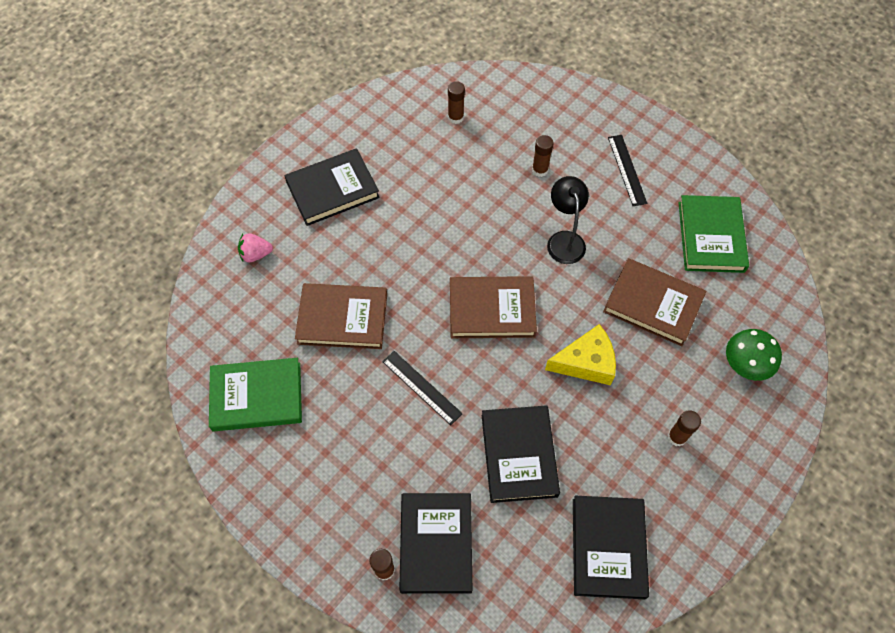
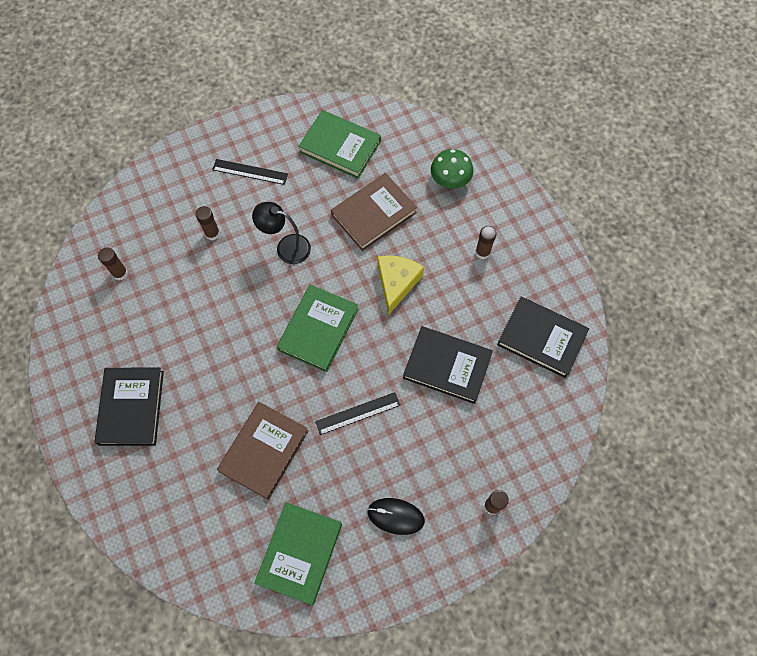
camera: 65 degrees left, 5 degrees up
(256, 254) = (159, 502): pink strawberry -> none
(330, 472) = (395, 516): none -> black mouse
(436, 544) = (488, 458): black book -> none
(492, 310) = (318, 329): brown book -> green book

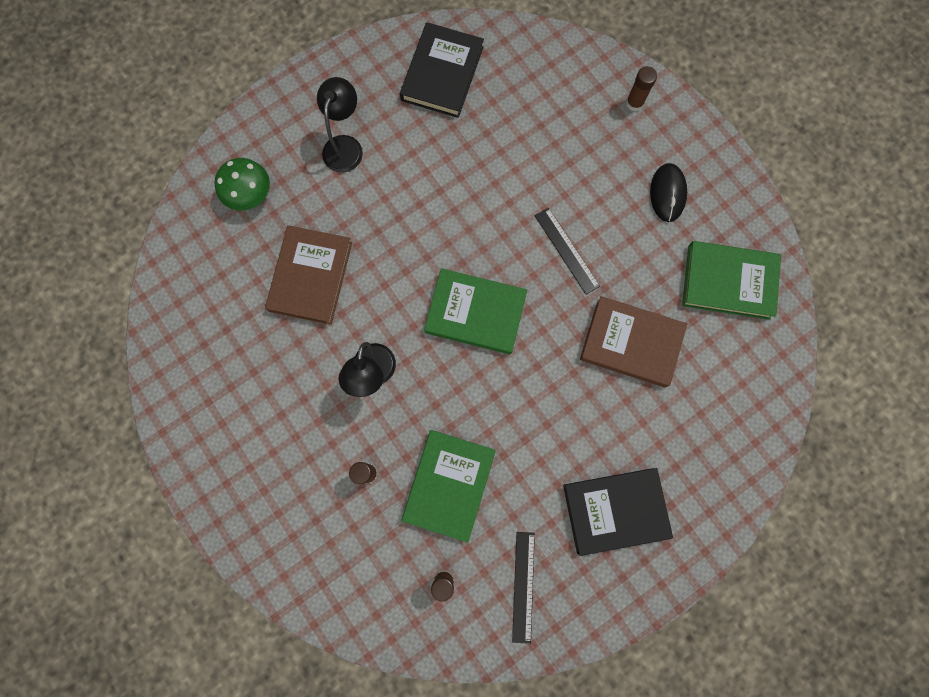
camera: 100 degrees left, 10 degrees up
(250, 172) = (268, 446): black ruler -> black ruler (523, 586)
(340, 147) = (215, 336): green book -> green book (449, 485)
(374, 214) = (310, 276): brown book -> brown book turned 60 degrees clockwise
(396, 283) = (401, 234): yellow cheese -> none
(447, 366) = (493, 165): black book -> none
(482, 252) = (345, 145): brown glue stick -> black lamp

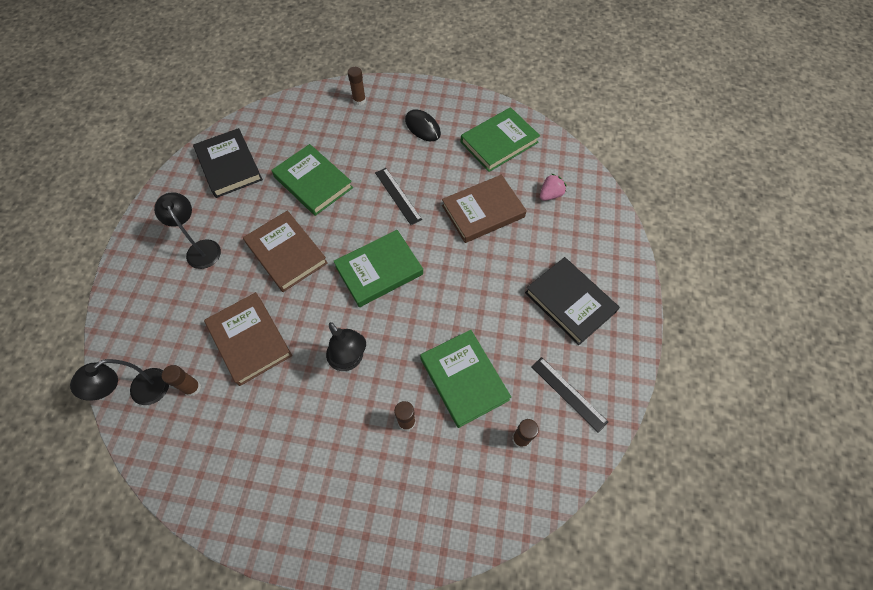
camera: 45 degrees left, 15 degrees down
(194, 244) = (142, 392): none -> black lamp
(233, 277) = (192, 387): none -> brown glue stick
(249, 194) = (157, 328): green mushroom -> none
(412, 218) = (286, 253): none -> brown book
(501, 162) = (313, 182): none -> green book
(567, 250) = (398, 195): black ruler -> black ruler turned 45 degrees clockwise
(615, 510) = (570, 302): black book -> black book turned 75 degrees counterclockwise
(717, 388) = (550, 195): none -> pink strawberry

